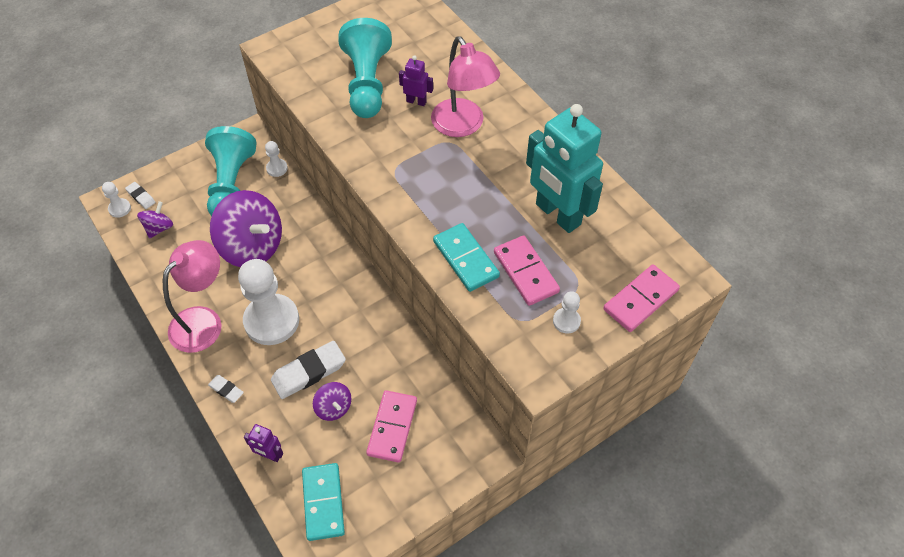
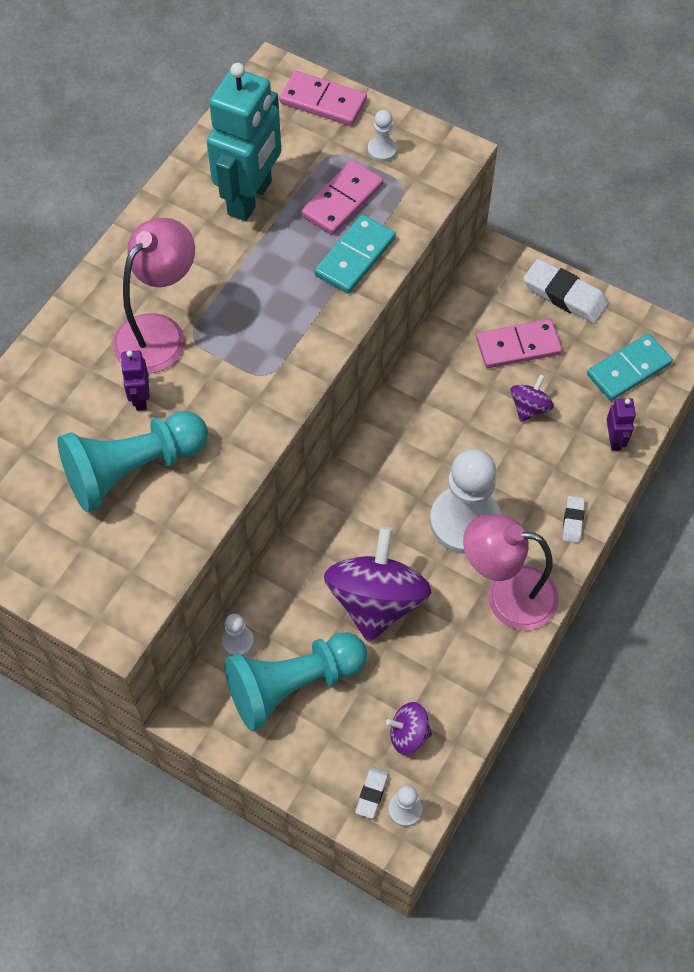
camera: 115 degrees left, 5 degrees up
(309, 372) = (504, 451): white eraser -> white eraser (564, 295)

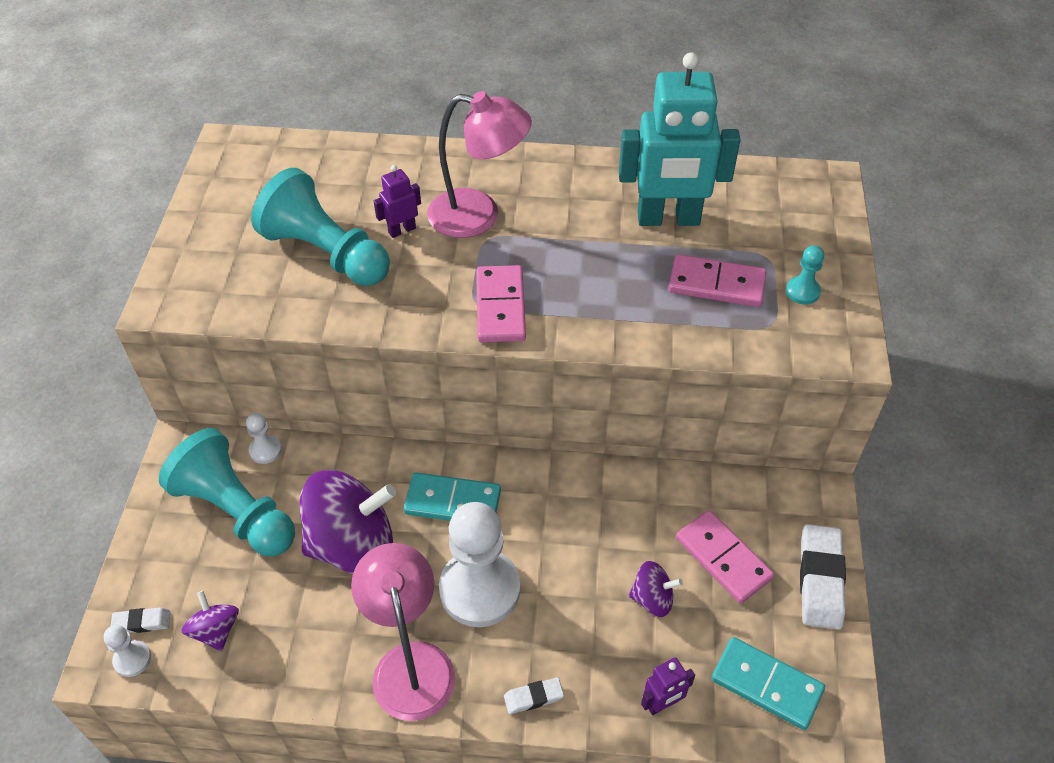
camera: 65 degrees right, 10 degrees down
(323, 102) = (823, 226): pink domino -> pink domino (500, 307)
(355, 257) = (656, 318): turquoise domino -> turquoise domino (453, 502)
(382, 150) = (802, 291): white pawn -> turquoise pawn

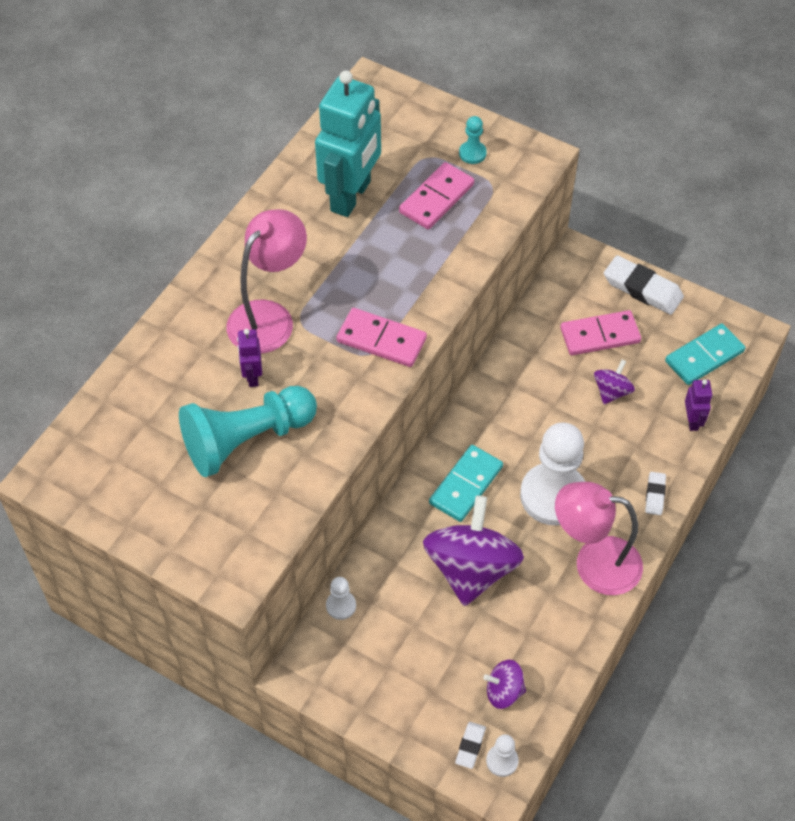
camera: 65 degrees left, 5 degrees up
(236, 510) = (393, 646): turquoise pawn -> none

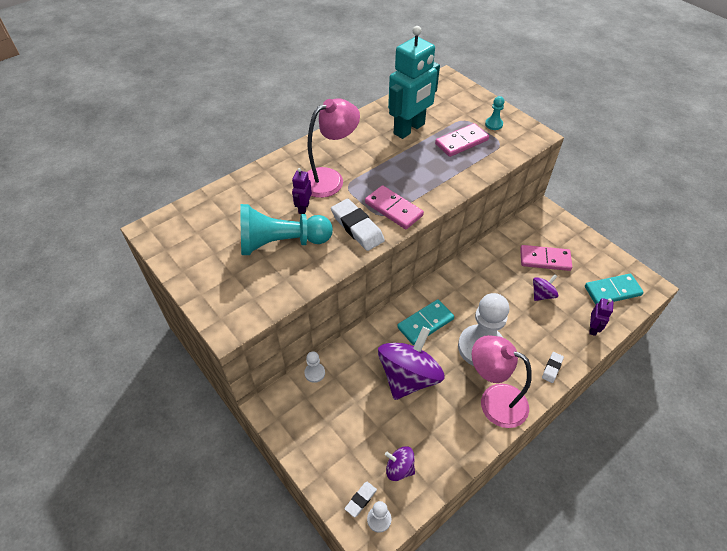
camera: 20 degrees right, 5 degrees down
(642, 289) = (581, 240): white eraser -> white eraser (357, 227)

